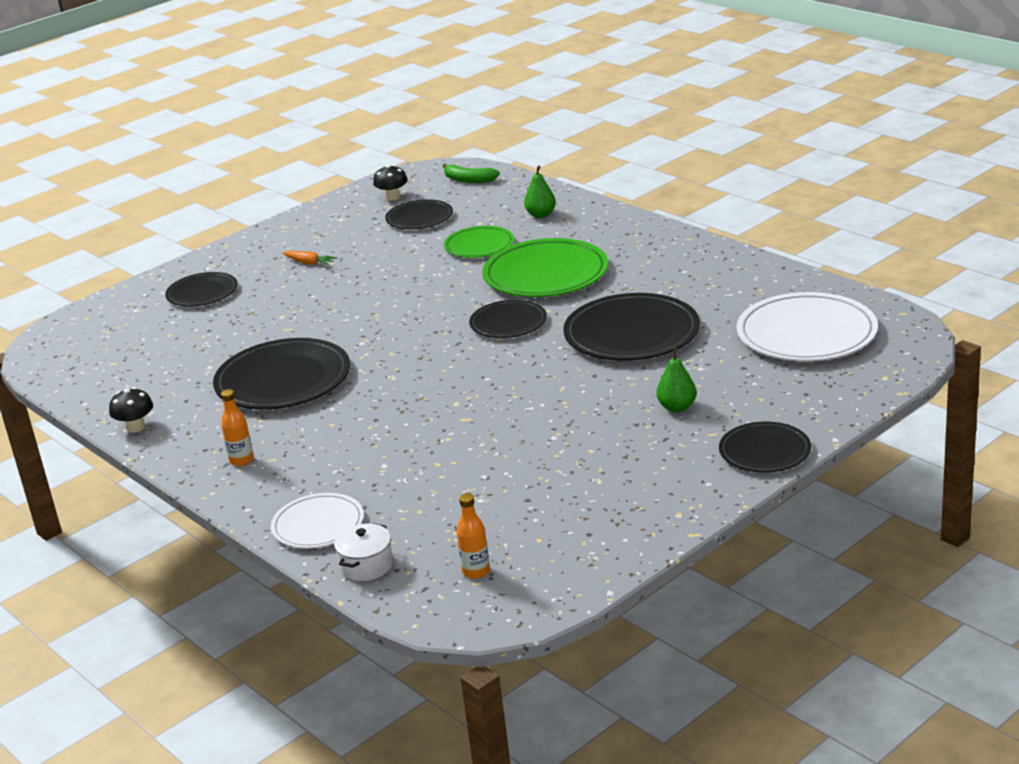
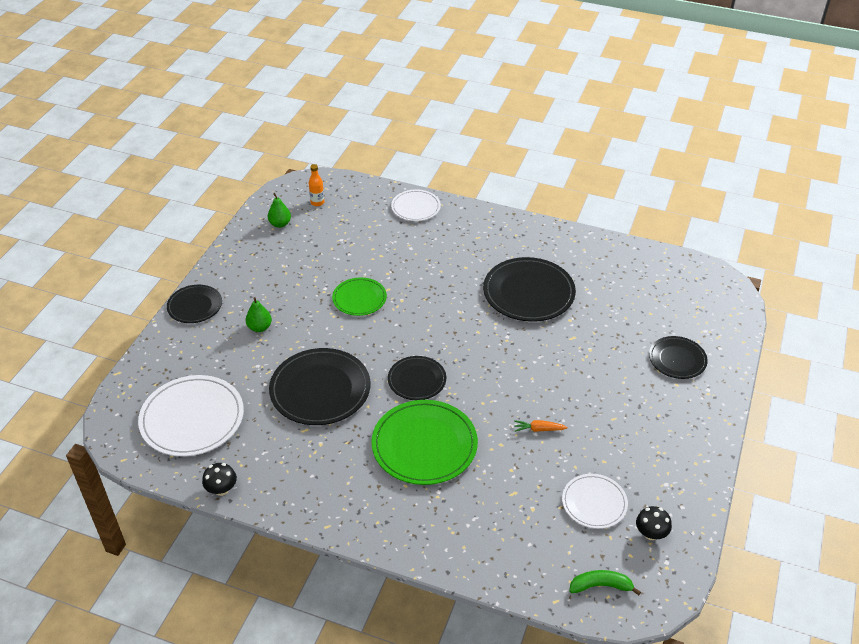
camera: 150 degrees right, 15 degrees up
(135, 427) = (581, 239): black mushroom -> black mushroom (221, 489)
(241, 460) = (494, 233): orange bottle -> none
(309, 263) = (630, 414): orange carrot -> orange carrot (538, 429)
(366, 565) = (373, 193): white pot -> none
(419, 218) = (594, 503): black plate -> white plate
(479, 245) = (507, 472): green plate -> green plate (359, 298)
(541, 215) = (483, 535): green pear -> green pear (280, 224)

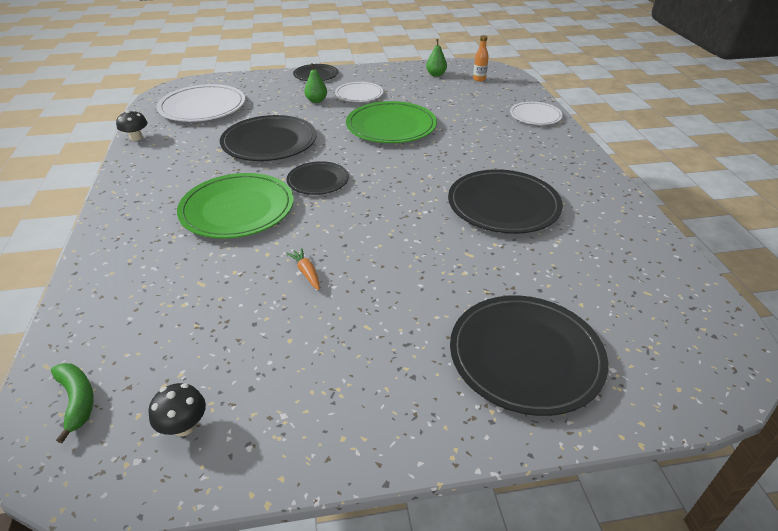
camera: 60 degrees right, 5 degrees down
(359, 298) = (391, 126): green plate -> green plate, size x1.70
(594, 503) = (215, 352): white plate -> white plate (359, 94)
(677, 359) = (525, 356): black plate -> black plate, size x1.70

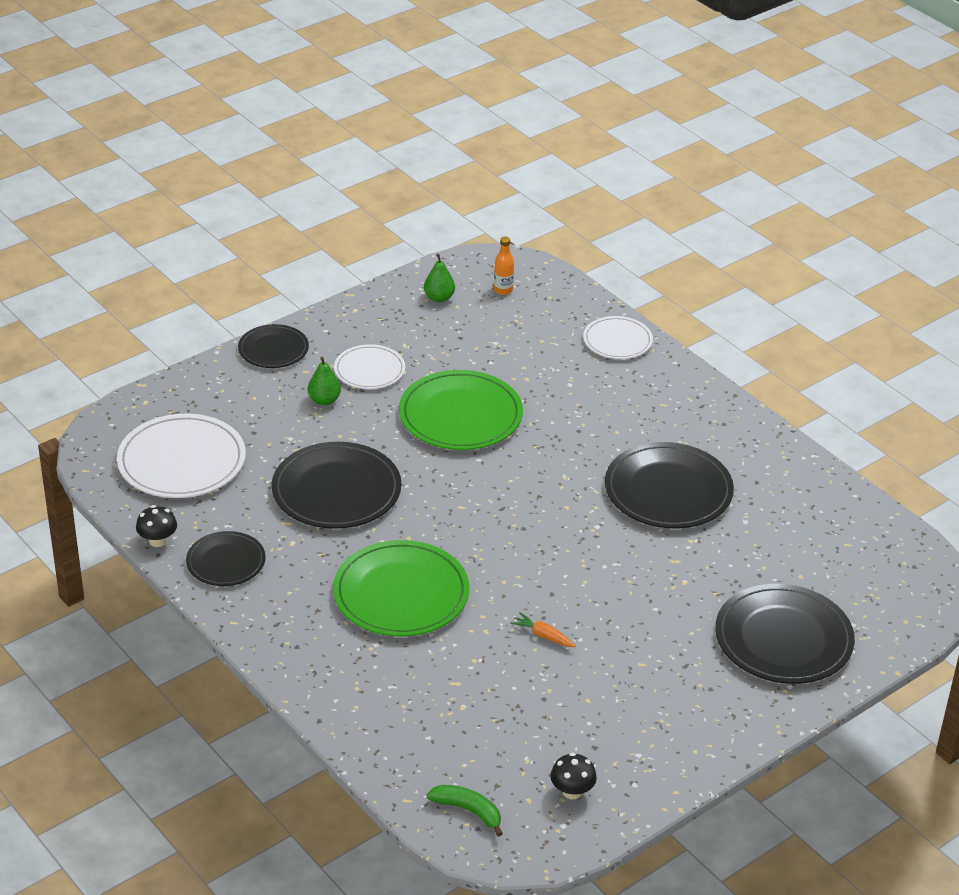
camera: 30 degrees left, 0 degrees up
(318, 181) = (450, 526): black plate -> black plate (226, 562)

